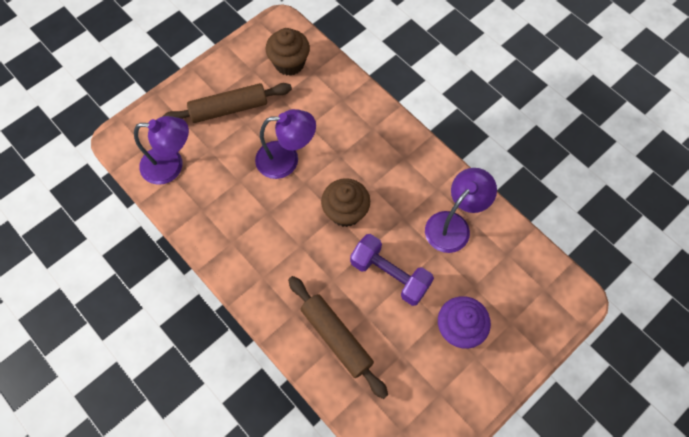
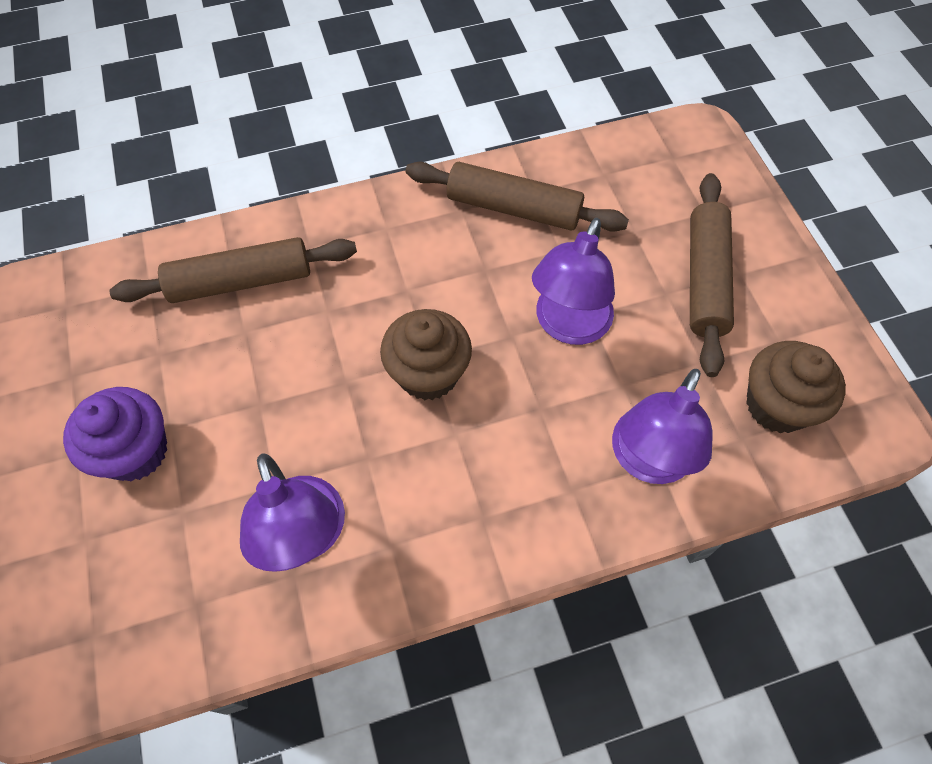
camera: 115 degrees right, 5 degrees down
(171, 165) = (626, 177): purple lamp -> purple lamp (647, 461)
(219, 215) = (513, 208): none -> brown rolling pin
(390, 275) = (284, 391): purple dumbbell -> none

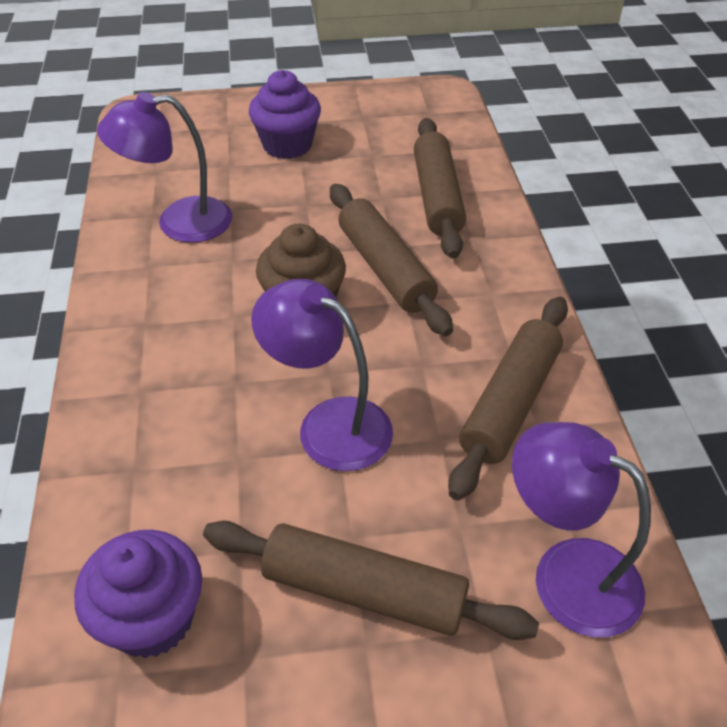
camera: 100 degrees right, 15 degrees down
(363, 312) = (385, 268): none -> brown rolling pin
(647, 461) = (141, 459): purple lamp -> purple lamp (566, 573)
(776, 405) = (152, 618): brown cupcake -> purple cupcake

